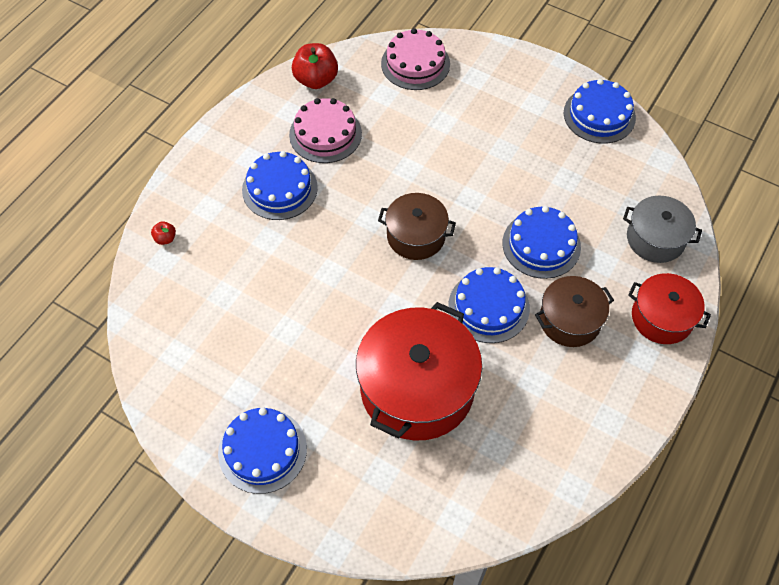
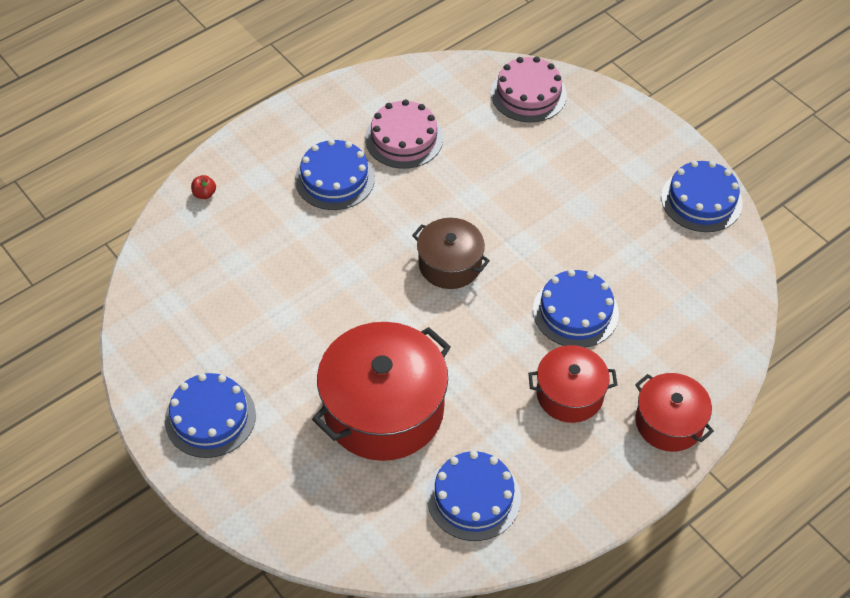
camera: 20 degrees right, 5 degrees down
(316, 80) = (418, 82): red apple -> none
(488, 306) = (492, 355): blue cake -> blue cake (473, 497)
(570, 320) = (569, 394): brown pot -> red pot
(655, 238) = (701, 342): grey pot -> none

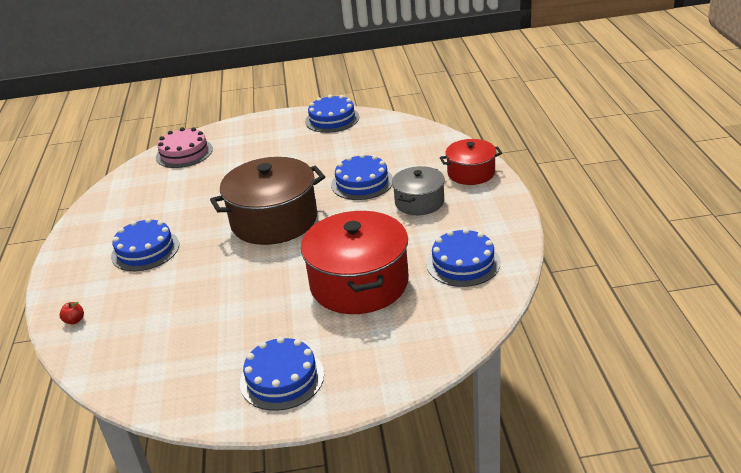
camera: 55 degrees left, 20 degrees down
(404, 138) = (152, 210): pink cake -> none
(450, 264) = (274, 220): brown pot -> brown pot, size x1.76
(569, 394) = (419, 202): red pot -> grey pot

